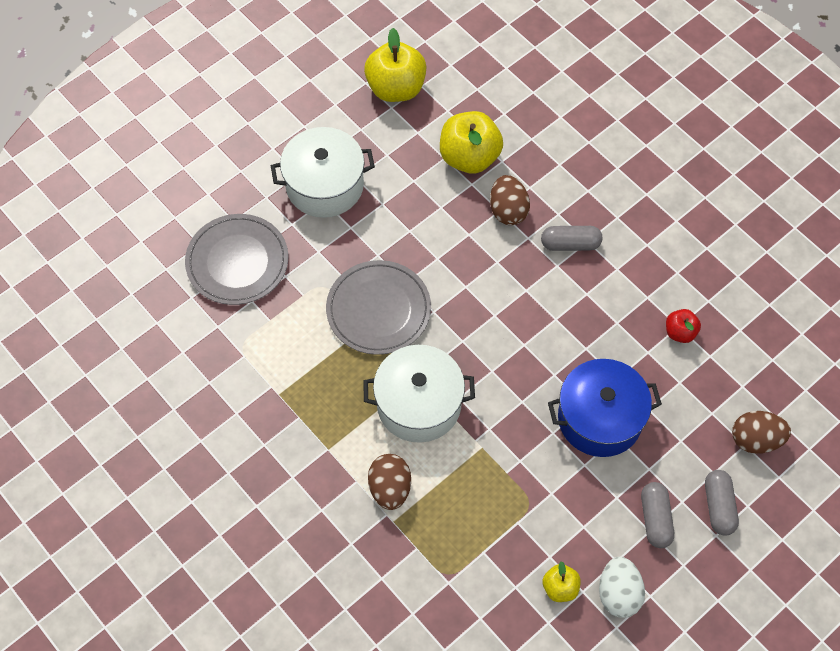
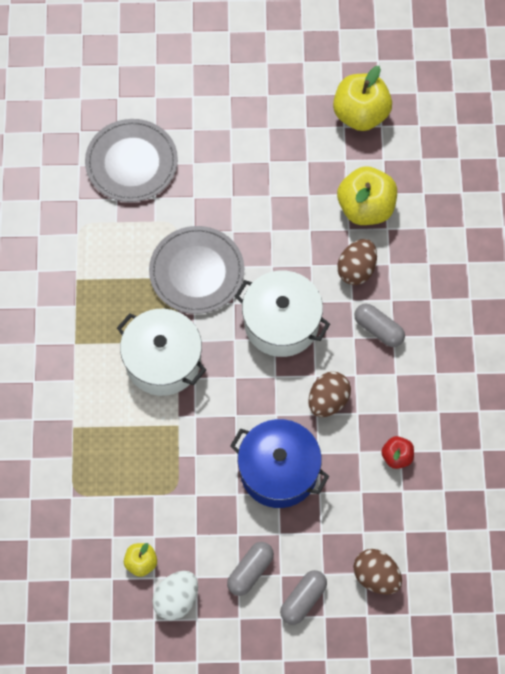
camera: 40 degrees right, 5 degrees up
(324, 185) = (241, 151): white pot -> white pot (281, 323)
(390, 488) = (91, 403): brown egg -> brown egg (328, 400)

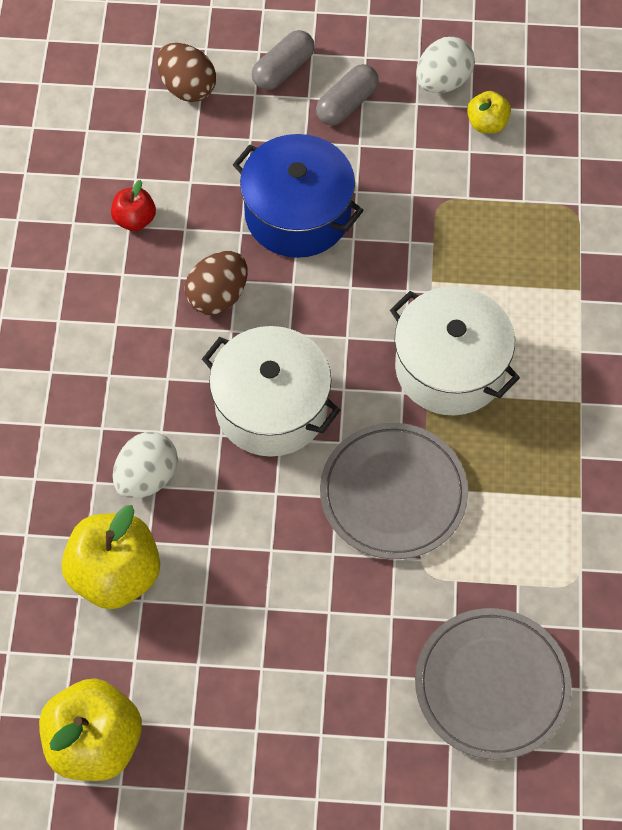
camera: 175 degrees left, 5 degrees down
(356, 269) = (146, 477): brown egg -> white egg
(378, 329) = (129, 387): grey capsule -> none

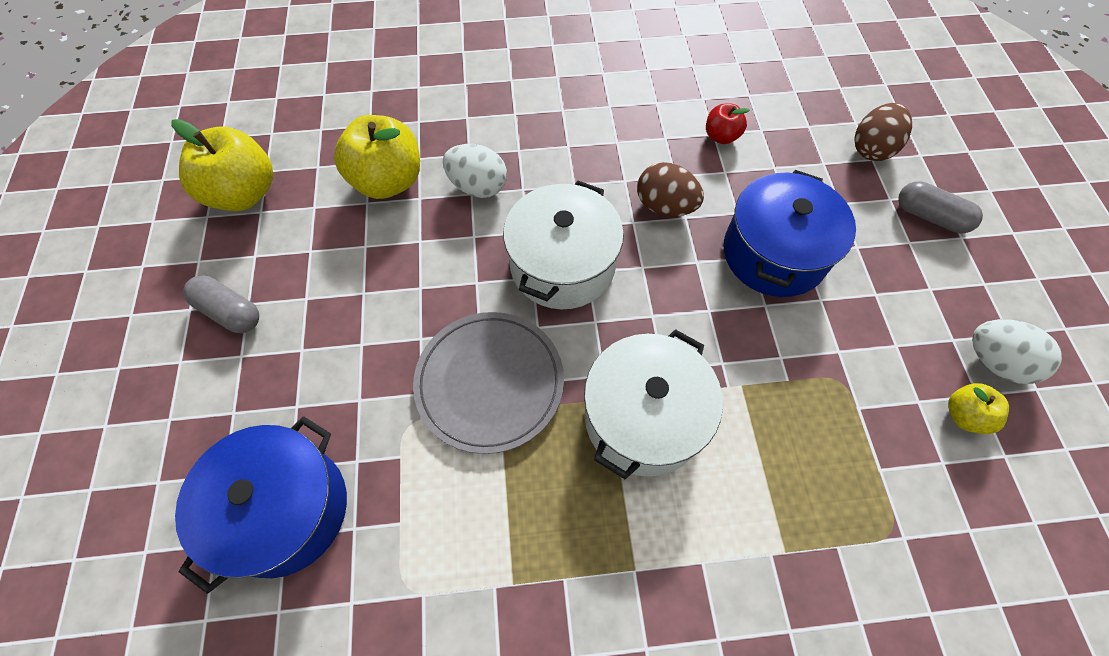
camera: 80 degrees right, 0 degrees up
(347, 104) = (919, 276): grey capsule -> grey capsule (229, 312)
(492, 685) = (284, 509): grey plate -> blue pot

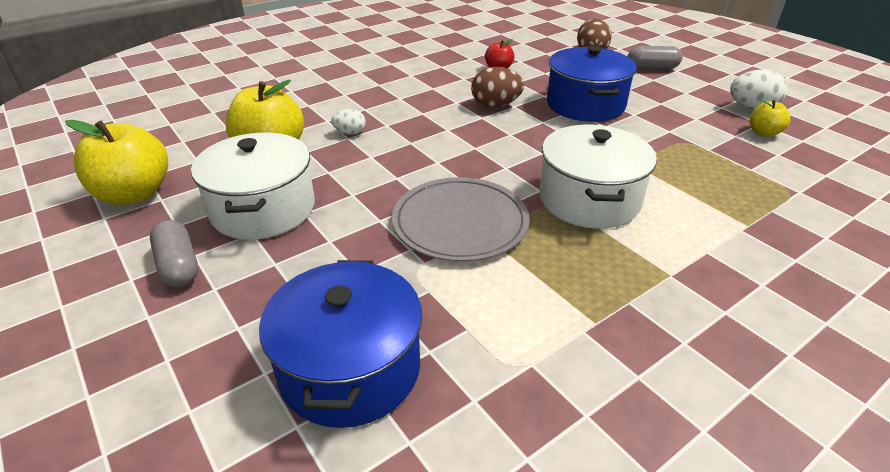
camera: 30 degrees left, 25 degrees down
(229, 312) = (178, 266): grey capsule -> grey capsule turned 60 degrees clockwise
(478, 186) = (350, 133): white egg -> white egg, size x0.60
(562, 265) = (453, 150): white pot -> white pot (263, 209)

